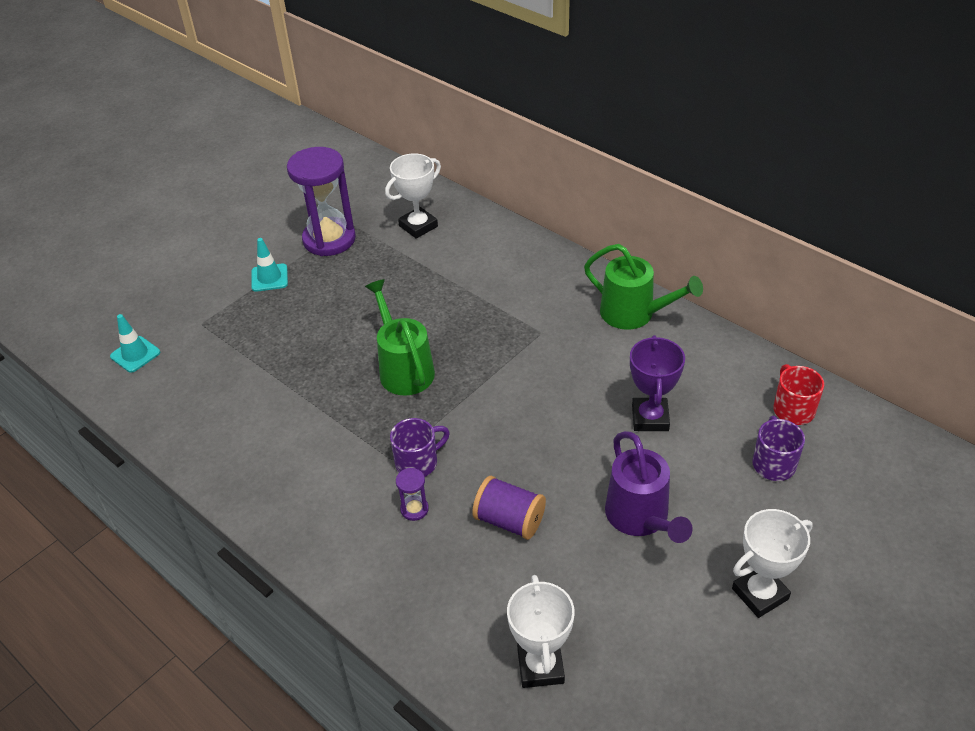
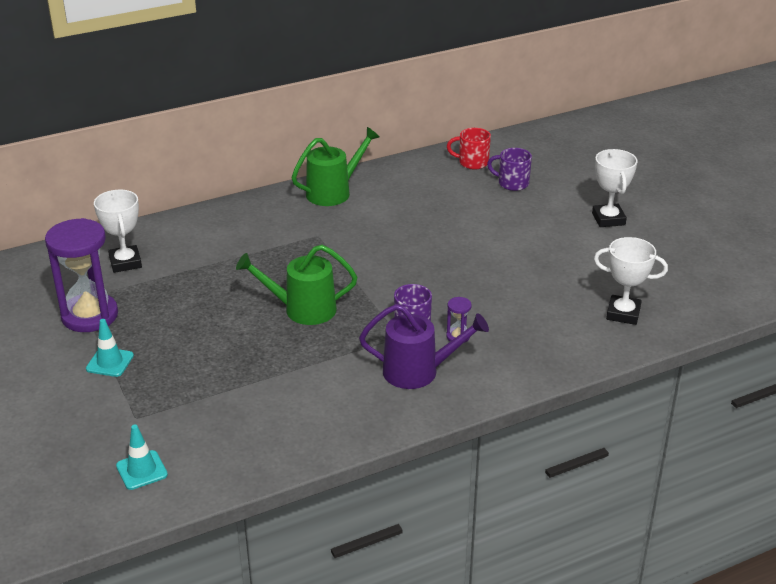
camera: 70 degrees left, 10 degrees down
(509, 520) = (495, 296): purple spool -> none
(641, 518) = (526, 243): purple watering can -> purple watering can (418, 371)
(650, 418) = (441, 215): purple trophy -> none

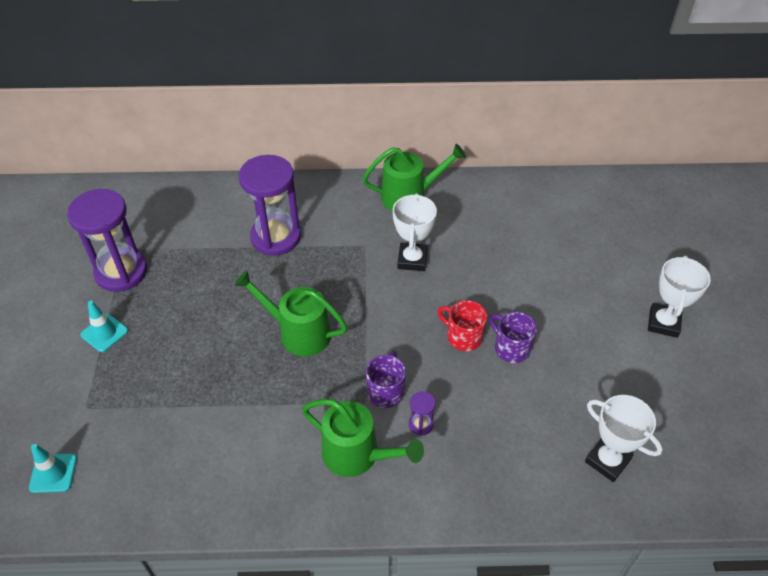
camera: 25 degrees right, 15 degrees up
(125, 262) = (185, 220): white trophy -> white trophy (412, 260)
(228, 251) = (276, 237): none -> purple hourglass
(418, 371) = (357, 455): purple watering can -> green watering can
(472, 162) = (562, 201): red mug -> red mug (463, 336)
(512, 183) = (588, 241): purple mug -> purple mug (511, 348)

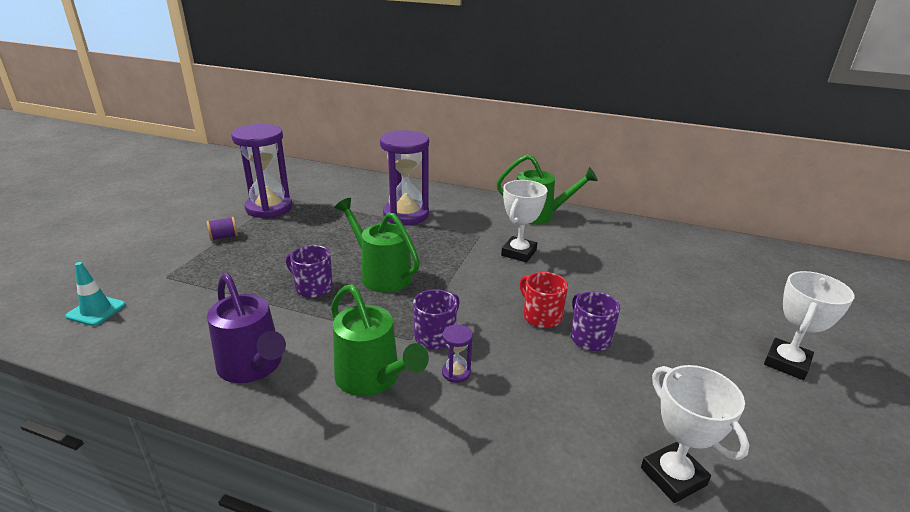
camera: 20 degrees right, 20 degrees down
(104, 333) = (224, 237): turquoise traffic cone -> purple spool
(243, 371) = (313, 287): none -> purple mug
(250, 480) = (253, 366): none -> purple watering can

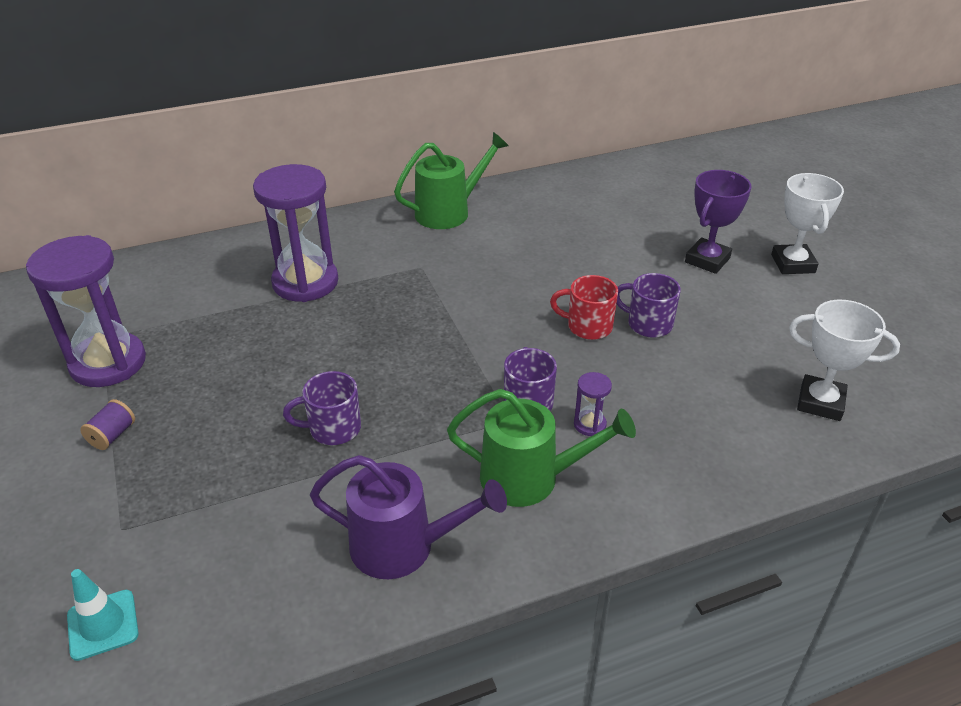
camera: 40 degrees left, 10 degrees up
(381, 274) = (385, 370): green watering can -> none
(519, 253) = (486, 268): white trophy -> none
(701, 323) = (707, 260): none -> purple trophy

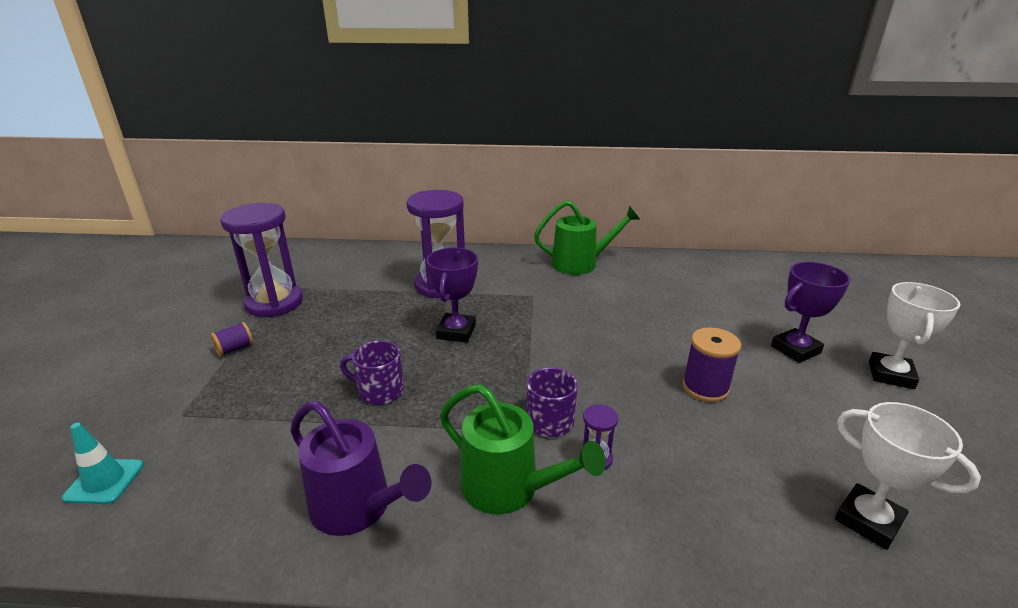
camera: 25 degrees right, 10 degrees down
(366, 336) = (456, 332): none -> purple trophy
(588, 326) = (645, 374): red mug -> none
(648, 324) = (705, 387): purple mug -> purple spool

